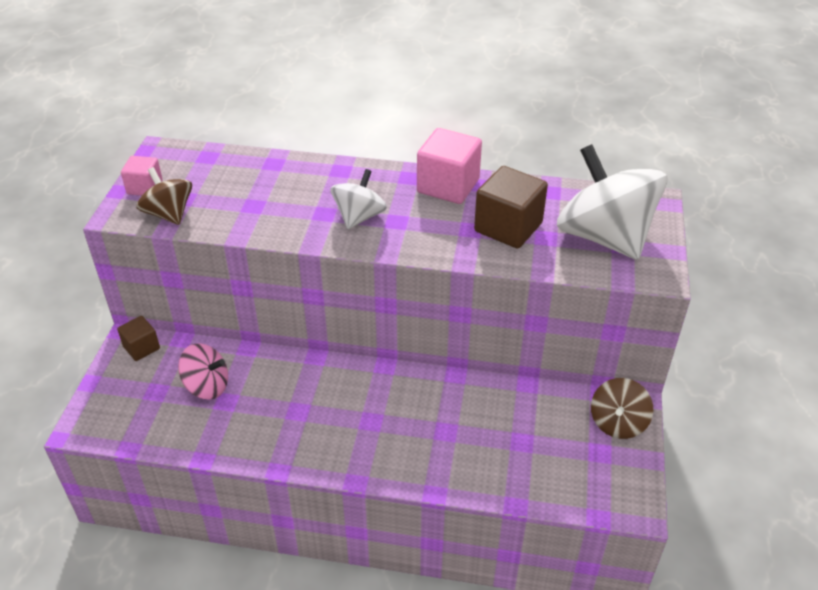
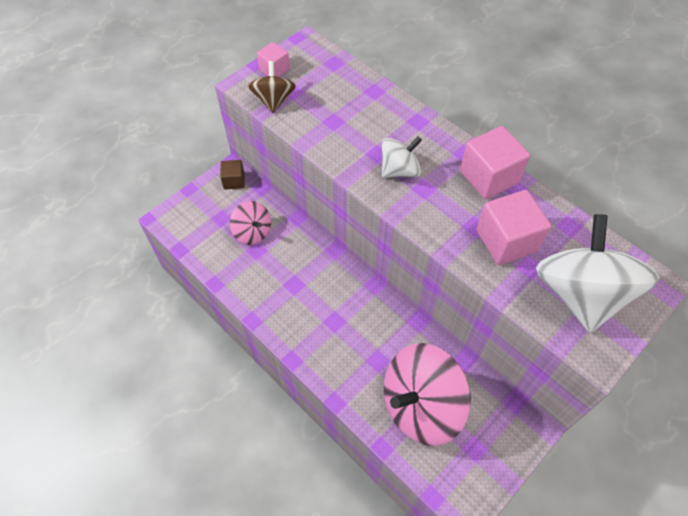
camera: 35 degrees right, 15 degrees up
(508, 227) = (506, 241): brown cube -> pink cube
(521, 446) = (421, 406): none -> pink spinning top
(617, 423) = (507, 434): brown spinning top -> none

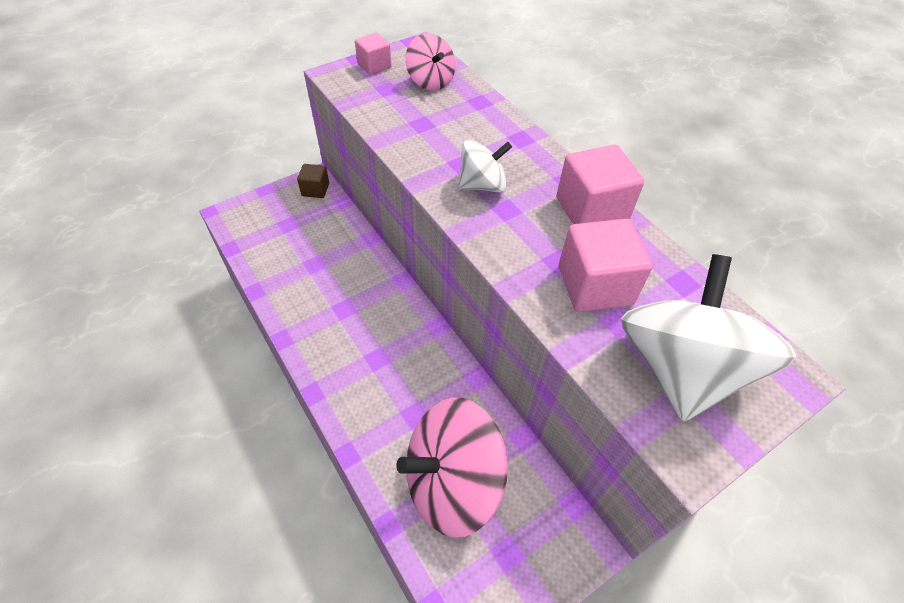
camera: 10 degrees right, 5 degrees down
(252, 232) = (317, 244): pink spinning top -> pink spinning top (430, 81)
(273, 100) = (362, 93): brown spinning top -> none

